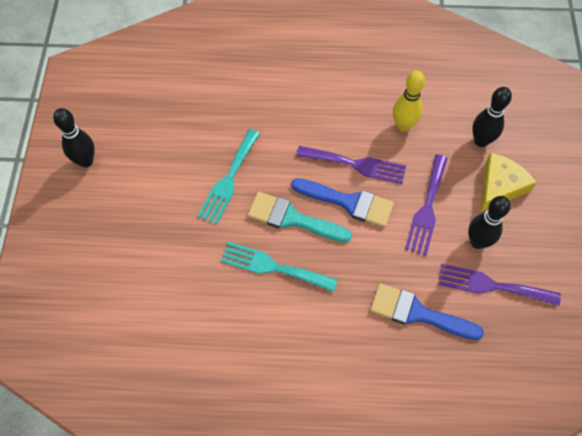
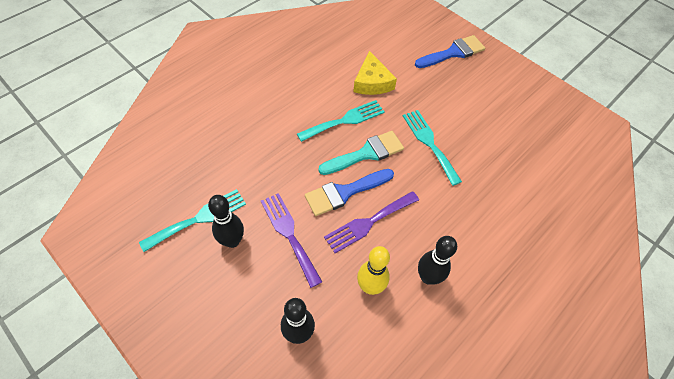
camera: 130 degrees right, 5 degrees down
(86, 161) = (512, 88): black bowling pin -> black bowling pin (428, 277)
(417, 313) = (235, 163): blue brush -> blue brush (453, 53)
(491, 285) = (199, 219): purple fork -> turquoise fork
(500, 186) = (250, 302): yellow cheese -> yellow cheese (372, 82)

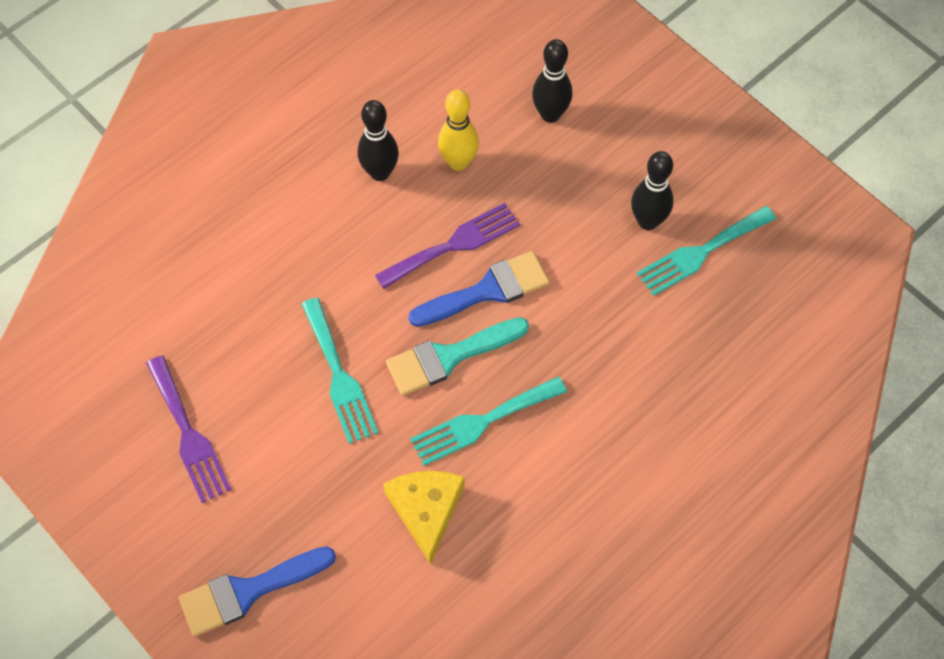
camera: 175 degrees left, 5 degrees up
(289, 234) = (569, 229): purple fork -> purple fork (188, 434)

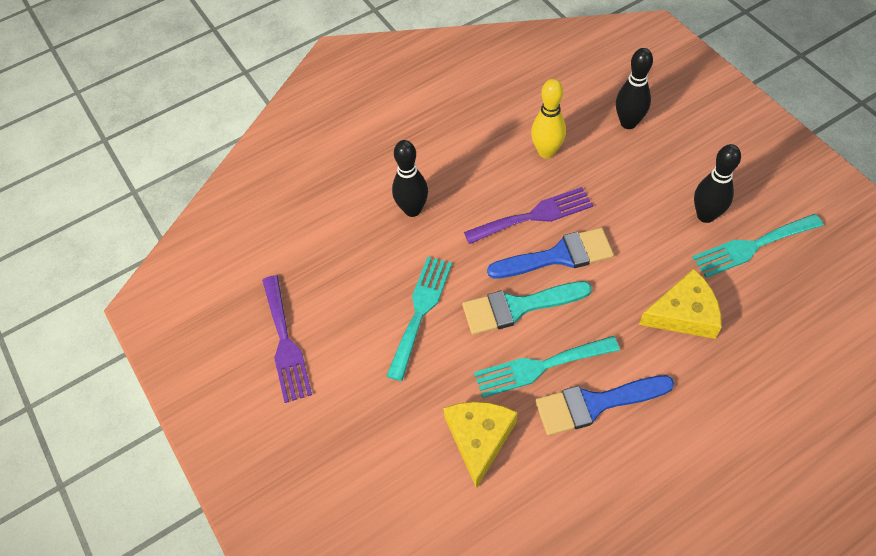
camera: 15 degrees right, 5 degrees down
(248, 591) = (309, 487): blue brush -> blue brush (595, 404)
(339, 376) = (420, 311): turquoise fork -> turquoise fork turned 150 degrees counterclockwise
(380, 172) = (480, 153): black bowling pin -> black bowling pin (412, 210)
(633, 340) = (684, 313): none -> yellow cheese

